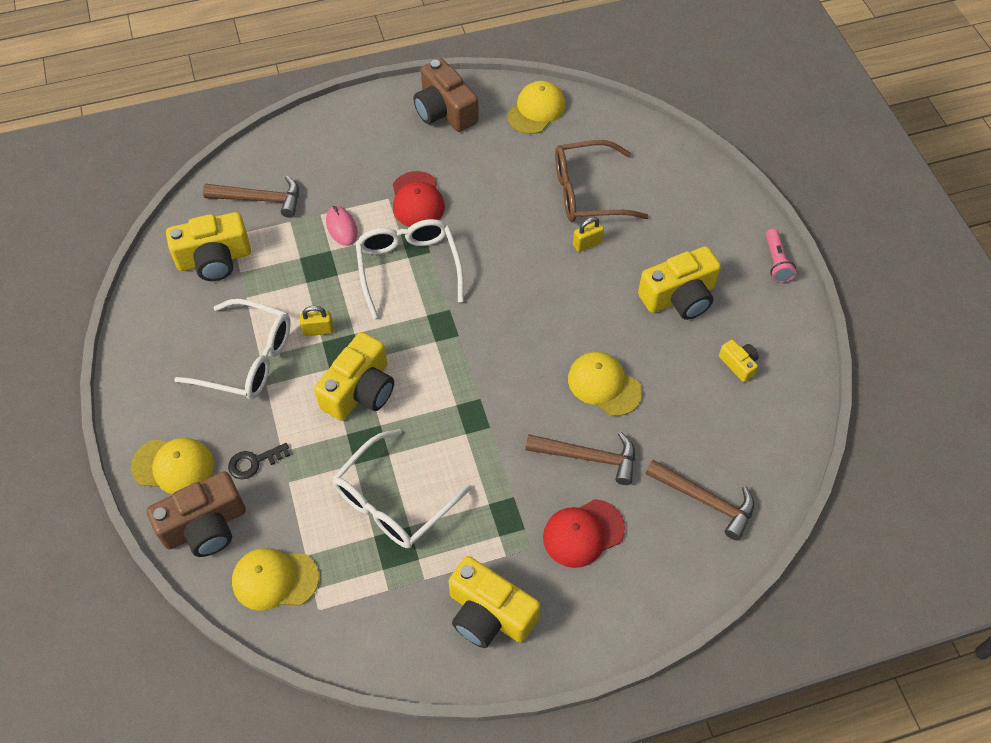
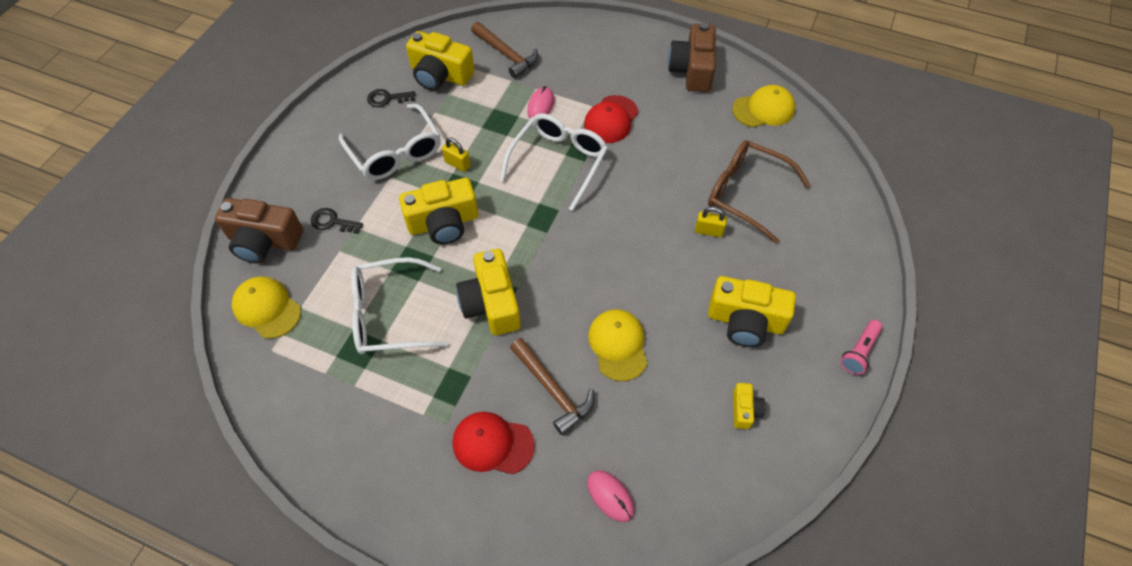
camera: 40 degrees right, 0 degrees up
(173, 466) = (285, 189): yellow cap -> none
(184, 315) = (387, 98): none -> black key
(489, 614) = (370, 447): yellow camera -> yellow camera (491, 303)
(705, 500) = (610, 496): brown hammer -> pink mouse

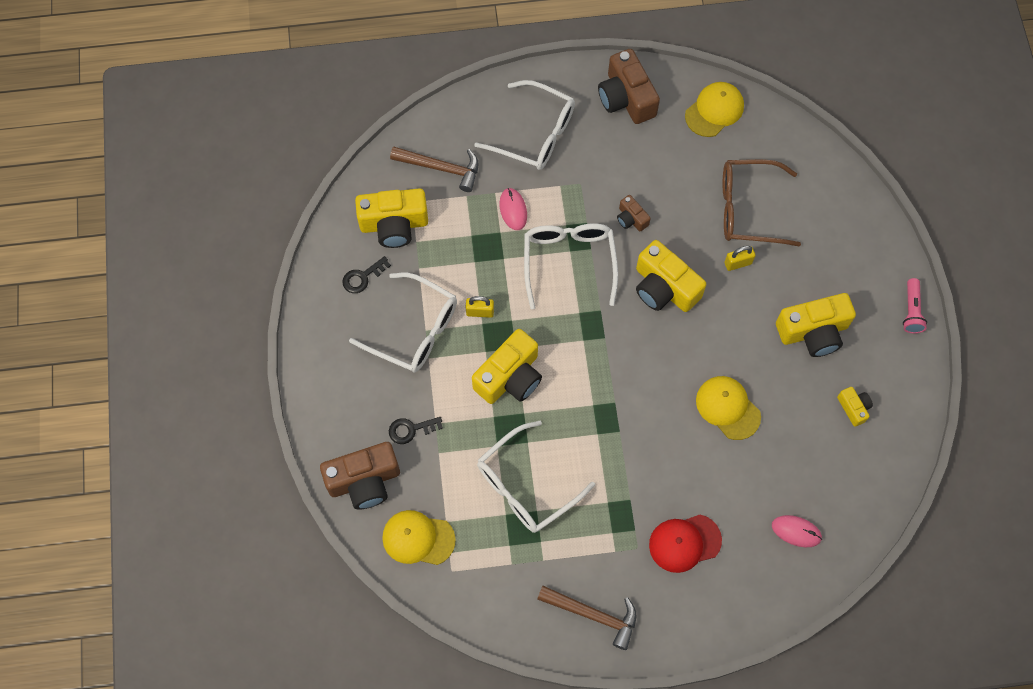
camera: 30 degrees left, 10 degrees up
(491, 303) = (603, 428): yellow camera -> yellow camera (664, 287)
(552, 390) = (701, 474): brown hammer -> brown hammer (593, 615)
(598, 63) = (535, 134): none -> white glasses
(611, 119) = (586, 192): red cap -> none
(635, 155) = (631, 219): none -> brown camera

